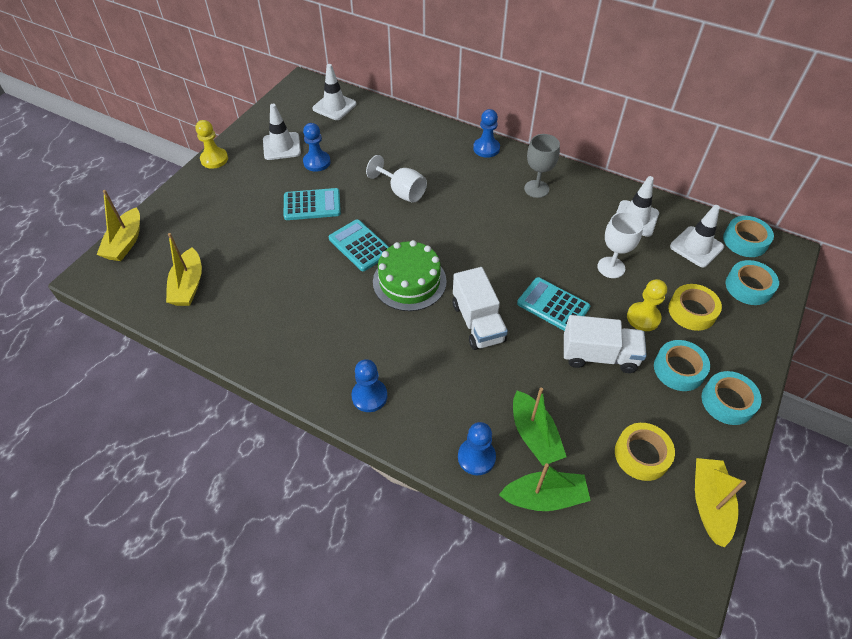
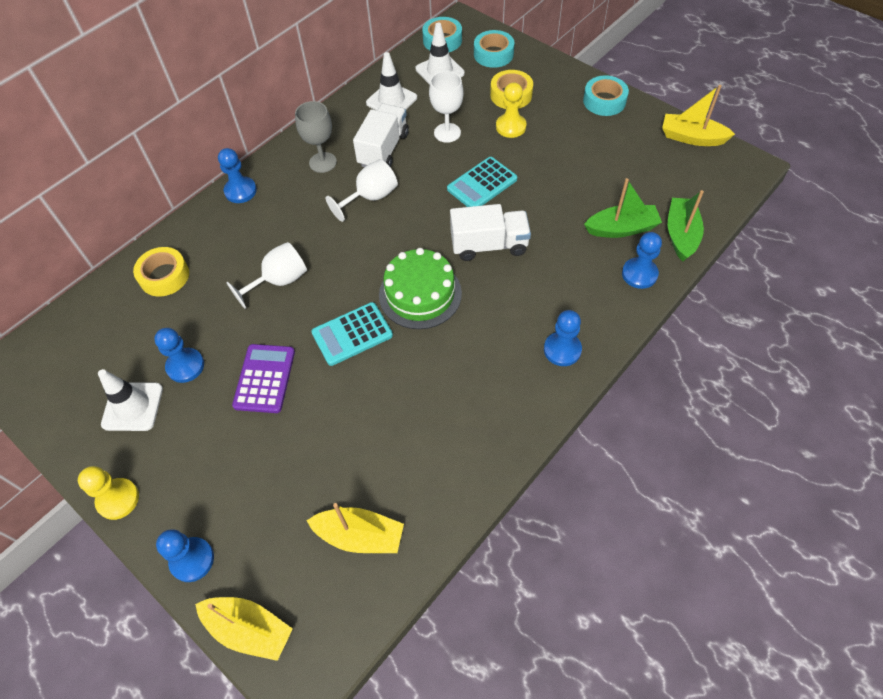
camera: 75 degrees left, 5 degrees up
(173, 204) = (192, 560): none -> blue pawn
(312, 205) = (264, 378): turquoise calculator -> purple calculator
(334, 106) = (79, 334): white traffic cone -> none
(507, 228) = (370, 197): none -> white goblet
(599, 355) = (546, 166): white truck -> white truck (383, 149)
(641, 455) = (647, 164): yellow tape -> yellow tape (164, 276)
(678, 369) = (569, 120): turquoise tape -> none

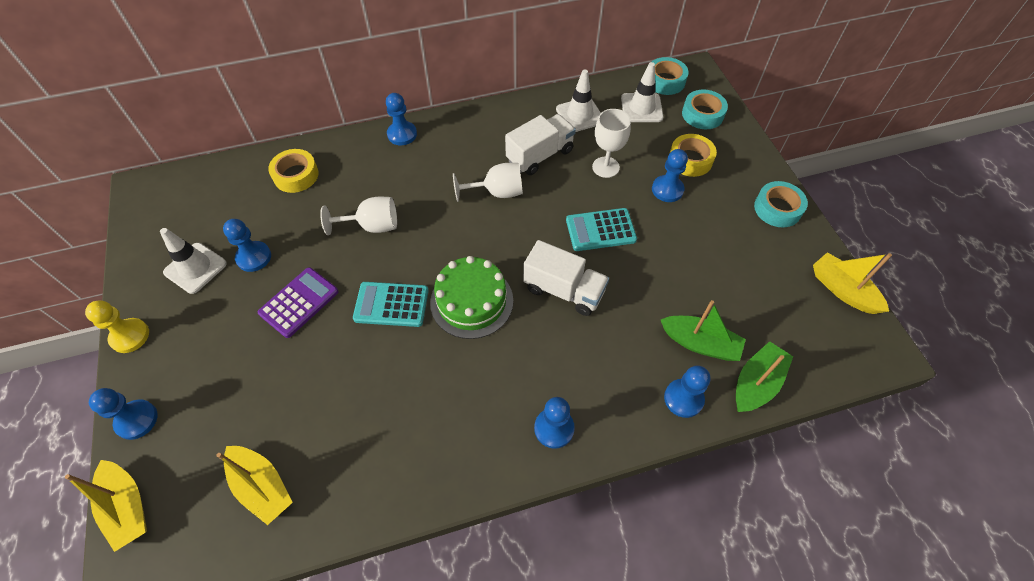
camera: 30 degrees right, 0 degrees up
(323, 162) = (482, 142): grey goblet -> none
(510, 127) = (667, 190): yellow pawn -> blue pawn

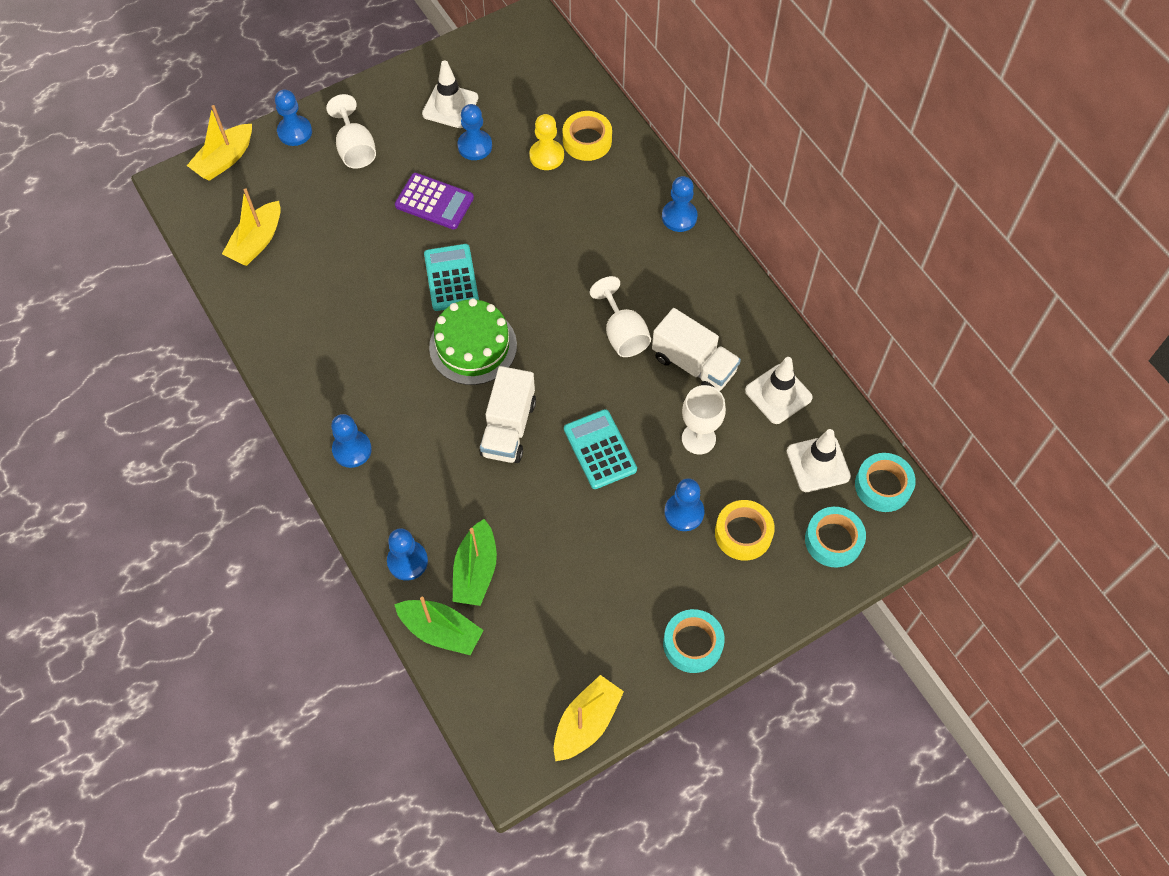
camera: 75 degrees right, 5 degrees up
(130, 336) = (368, 91): yellow pawn -> yellow pawn (546, 156)
(372, 226) = (541, 231): white goblet -> white goblet (355, 149)

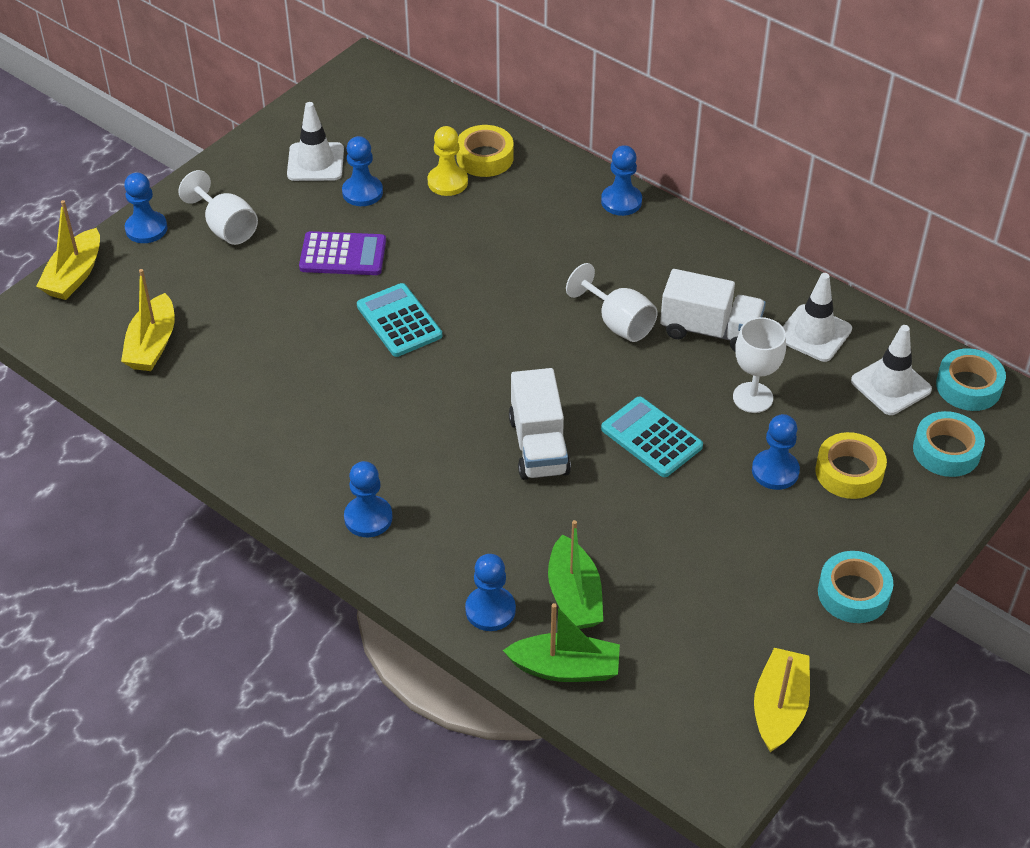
camera: 20 degrees left, 15 degrees down
(473, 346) = (457, 379): green cake -> none

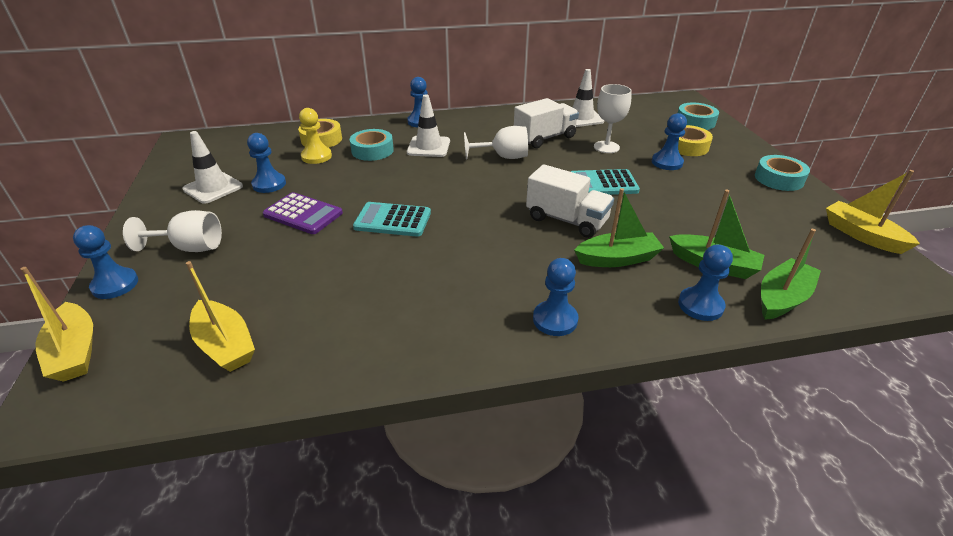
camera: 50 degrees left, 10 degrees down
(343, 254) = (303, 214): purple calculator -> purple calculator turned 75 degrees clockwise
(507, 518) = (617, 259): none -> green boat
(891, 385) = (638, 116): white traffic cone -> white traffic cone (428, 147)
(968, 386) = (658, 103): turquoise tape -> turquoise tape (372, 150)

